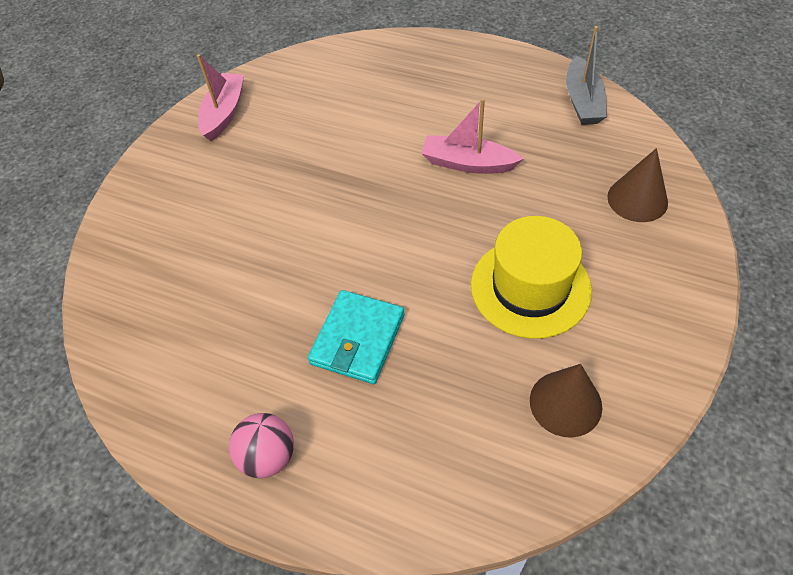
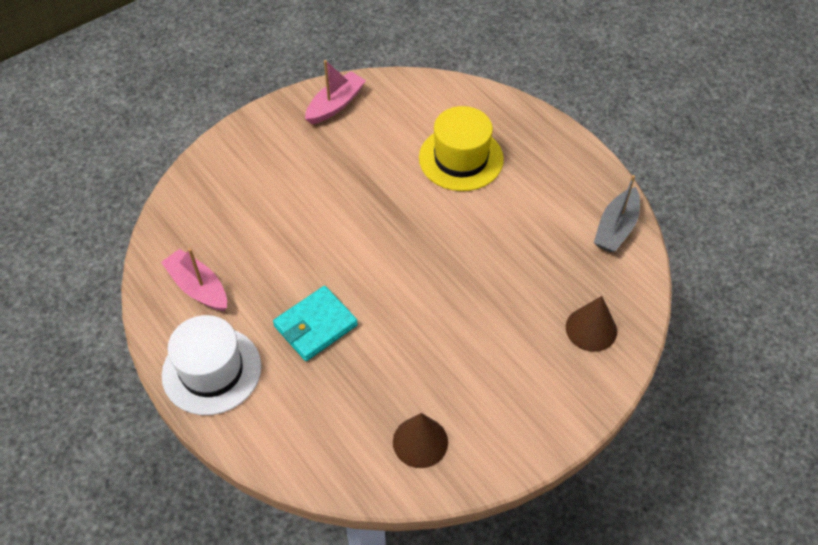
camera: 25 degrees right, 0 degrees up
(268, 456) = (211, 370): pink ball -> white hat
(467, 163) = (485, 235): pink boat -> pink boat (198, 287)
(530, 287) = (458, 352): yellow hat -> yellow hat (461, 158)

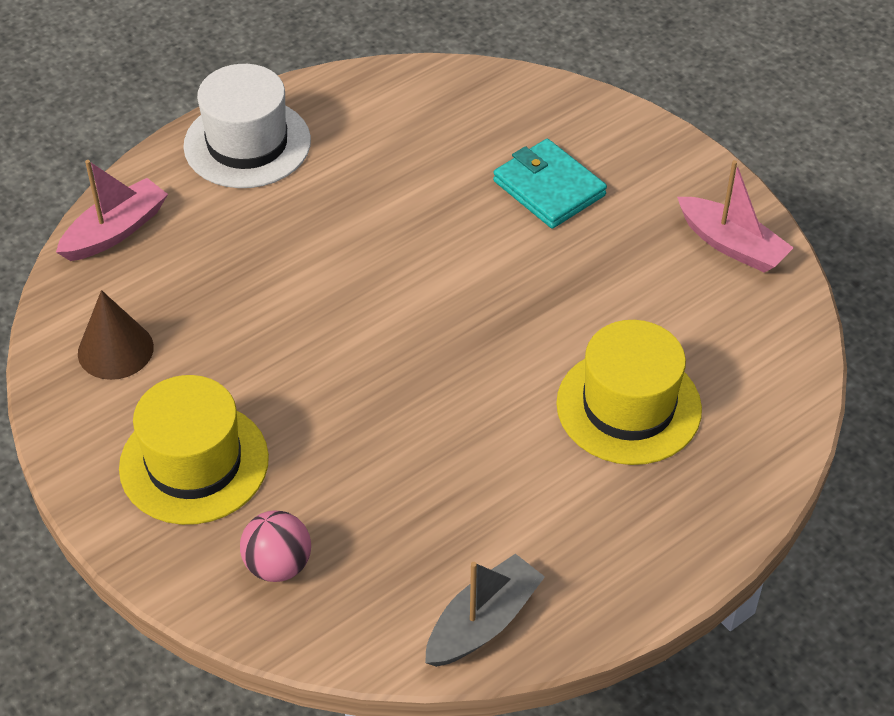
camera: 90 degrees right, 5 degrees down
(198, 287) = (376, 120): pink boat -> pink boat (115, 231)
(315, 326) = (307, 238): turquoise wallet -> turquoise wallet (549, 188)
(518, 381) = (194, 463): none -> yellow hat
(591, 329) = (278, 565): brown cone -> pink ball
(616, 228) = (483, 622): grey boat -> grey boat turned 105 degrees clockwise

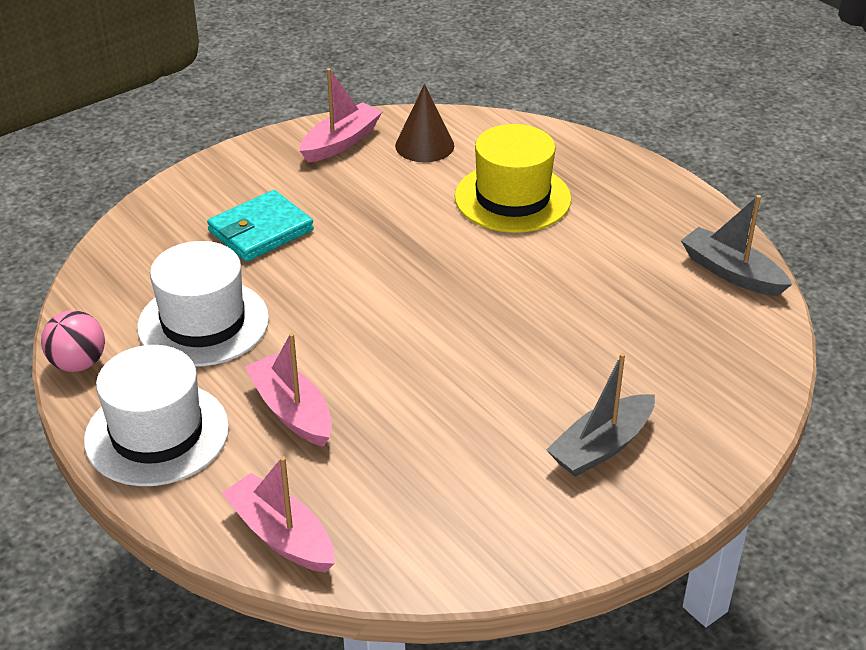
camera: 90 degrees left, 10 degrees down
(115, 350) = (460, 518): brown cone -> brown cone (424, 145)
(194, 463) = (601, 446): yellow hat -> grey boat
(268, 228) = (291, 411): none -> pink boat
(278, 565) = (704, 385): pink ball -> pink ball (78, 363)
(397, 158) = (203, 323): none -> white hat

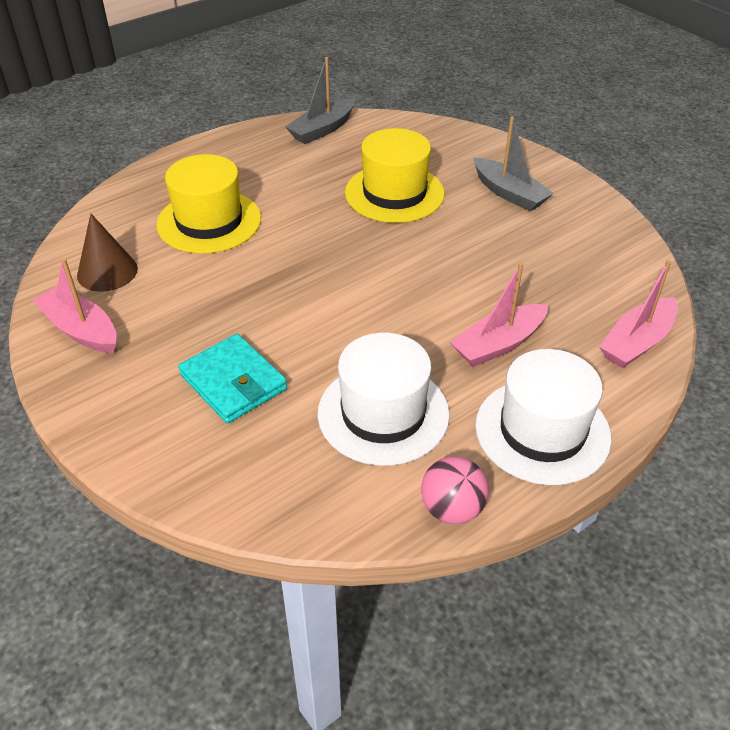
camera: 90 degrees left, 5 degrees up
(586, 336) = (394, 193): none -> yellow hat

